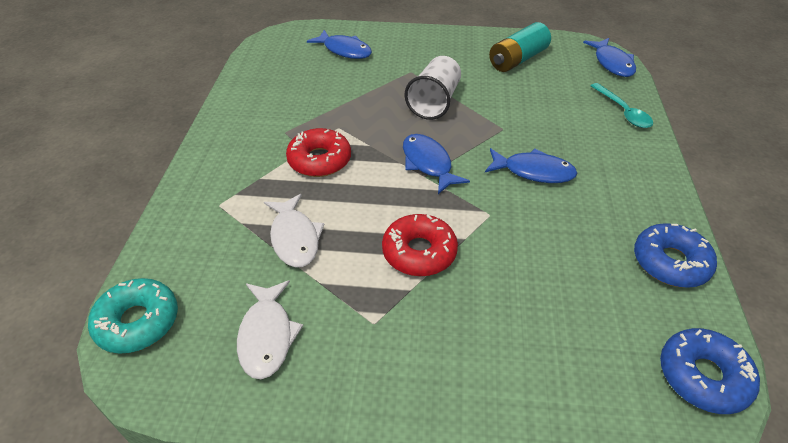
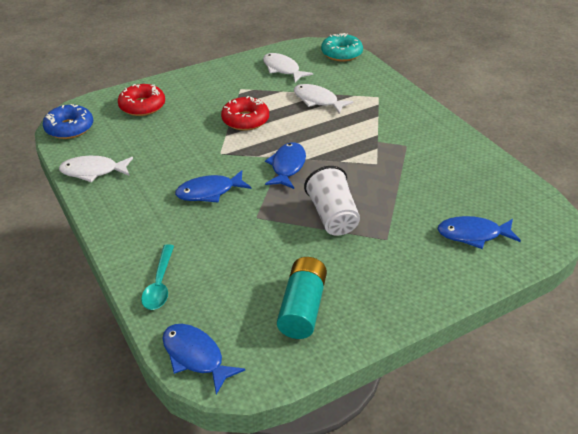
camera: 145 degrees right, 5 degrees down
(319, 160) = (358, 139): red donut -> red donut (142, 106)
(428, 163) = (287, 166): blue fish -> blue fish turned 105 degrees counterclockwise
(623, 112) = (159, 284): turquoise spoon -> turquoise spoon turned 120 degrees counterclockwise
(670, 262) = (93, 171): blue donut -> white fish

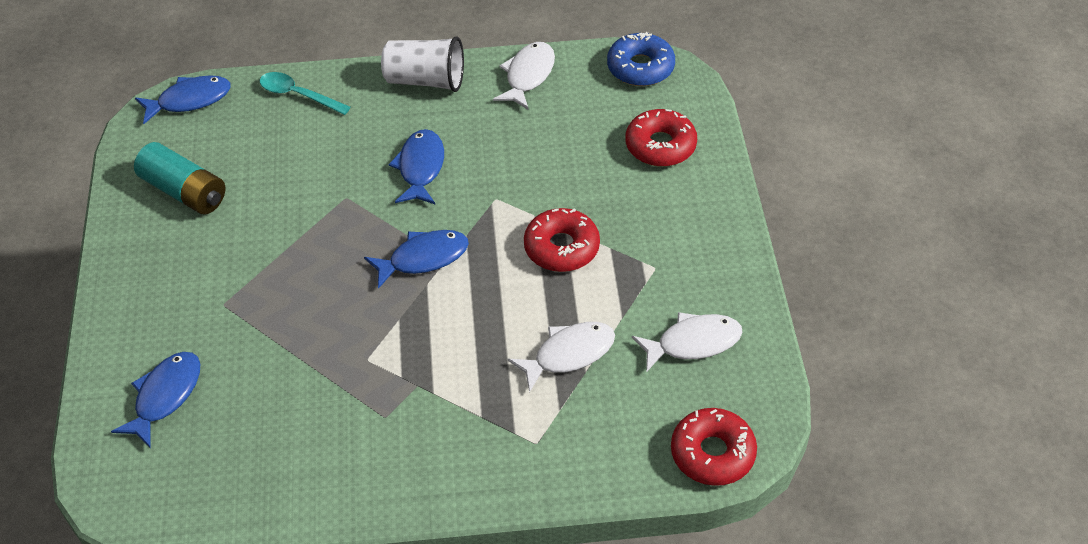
camera: 115 degrees right, 10 degrees up
(287, 166) = (423, 258): blue fish -> blue fish turned 60 degrees counterclockwise
(332, 216) = (297, 268): white cup -> white cup (425, 80)
(341, 53) = (712, 453): turquoise donut -> red donut

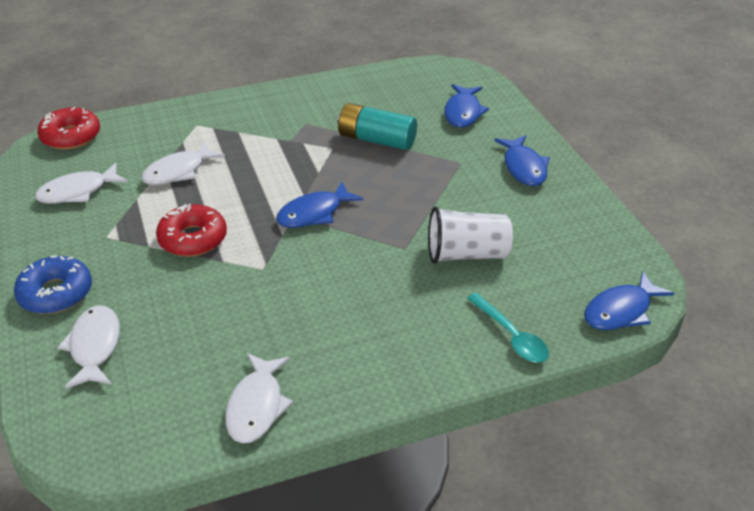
camera: 165 degrees right, 10 degrees down
(184, 191) = (554, 230): turquoise battery -> turquoise battery (376, 140)
(298, 95) = (511, 336): turquoise spoon -> turquoise spoon turned 45 degrees clockwise
(420, 168) = (345, 284): blue fish -> blue fish (523, 167)
(425, 80) = (377, 378): white cup -> white cup (466, 254)
(640, 67) = (114, 443): blue donut -> blue donut (56, 293)
(660, 146) = (94, 346): red donut -> white fish

